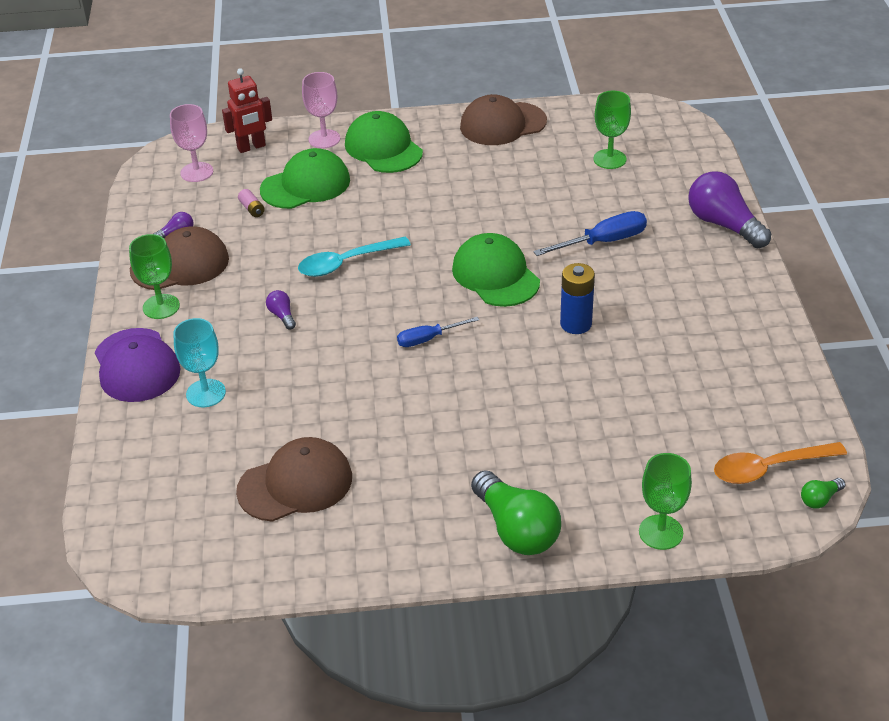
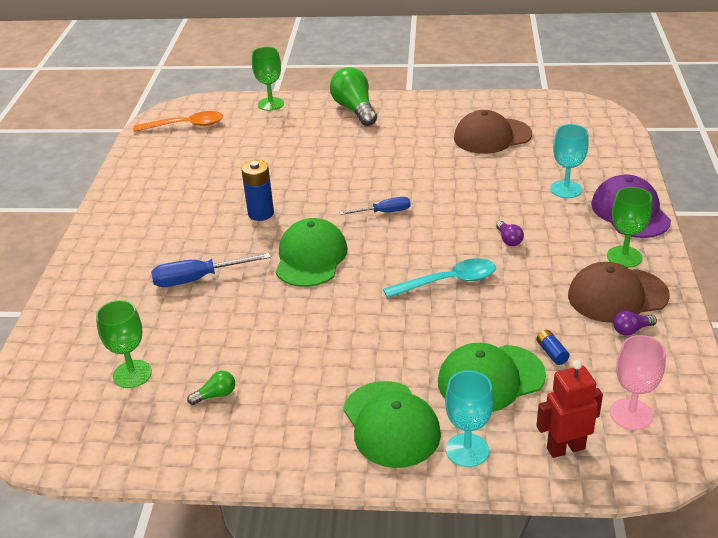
camera: 170 degrees left, 5 degrees down
(252, 209) = (551, 353): pink battery -> blue battery
(324, 139) = (467, 450): pink goblet -> turquoise goblet
(495, 275) = (310, 257): green cap -> green cap turned 150 degrees counterclockwise
(502, 124) = (229, 446): brown cap -> none
(723, 225) = (77, 285): purple light bulb -> none
(820, 499) = (169, 111): green light bulb -> green light bulb (216, 395)

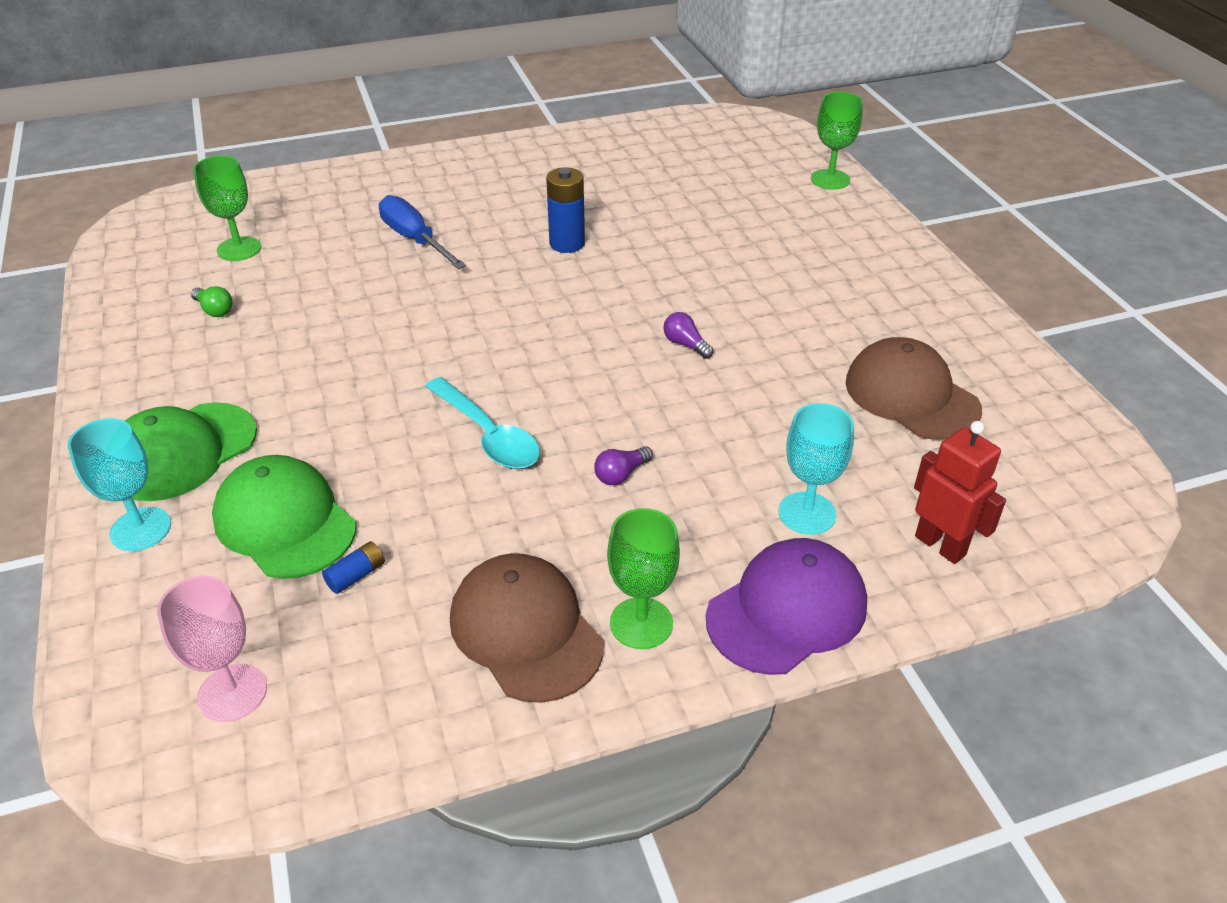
camera: 65 degrees right, 5 degrees up
(185, 126) = (726, 138): orange spoon -> none
(310, 257) = (491, 305): green cap -> none
(354, 109) = (876, 247): green light bulb -> none
(384, 212) = (626, 338): blue screwdriver -> none
(565, 448) = (152, 627): red robot -> red robot (940, 545)
(631, 330) = (439, 663): purple light bulb -> purple light bulb (685, 344)

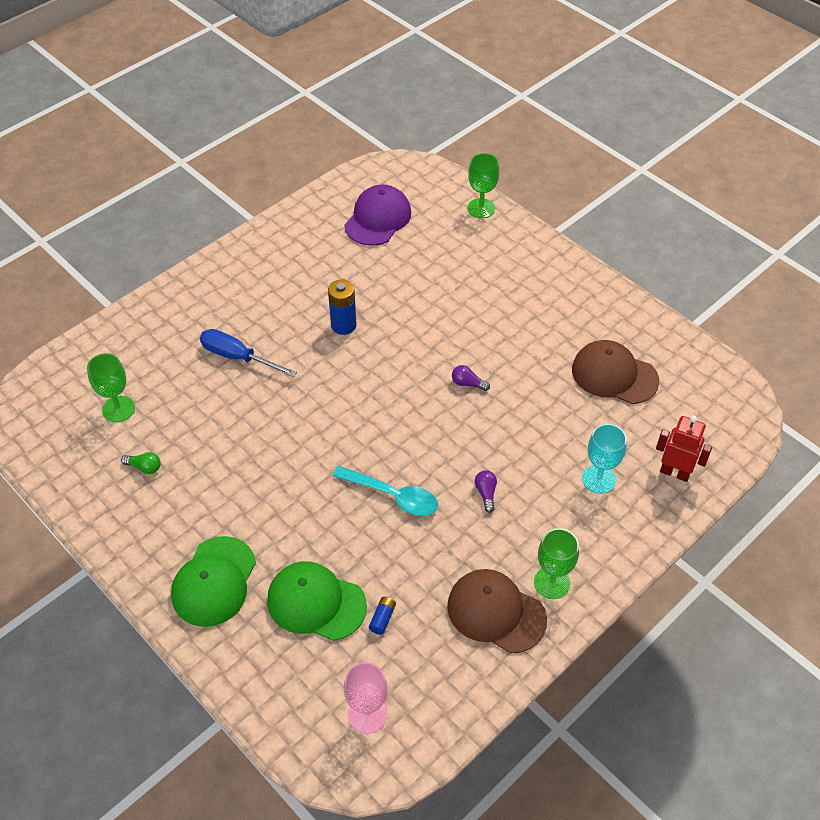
camera: 25 degrees left, 10 degrees up
(140, 529) = (233, 643): turquoise goblet -> none
(621, 474) = (486, 493): purple light bulb -> purple light bulb turned 150 degrees clockwise
(787, 610) = (619, 544): purple cap -> purple cap (378, 219)

